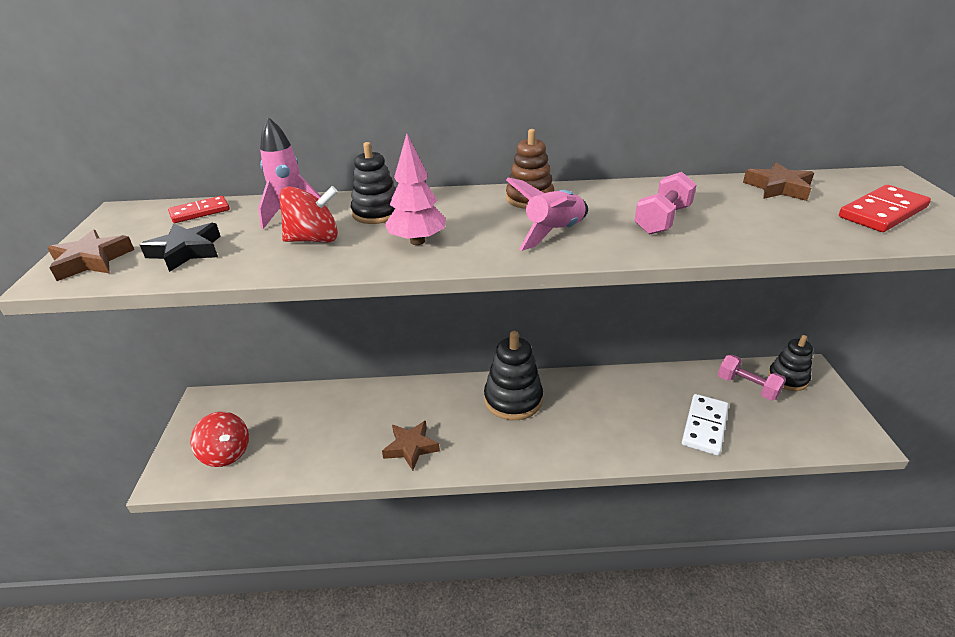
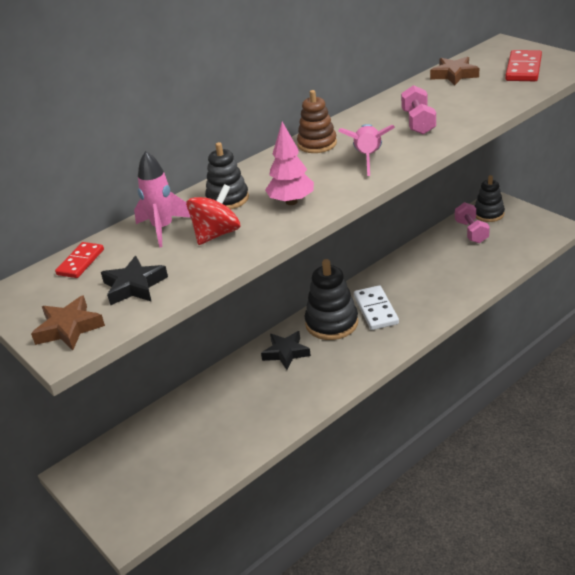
camera: 35 degrees left, 0 degrees up
(226, 453) = (154, 487): red spinning top -> none
(411, 447) = (297, 394): brown star -> none
(446, 403) = (286, 353): none -> black star
(705, 426) = (470, 269): white domino -> white domino (376, 310)
(747, 387) = (471, 232): pink dumbbell -> pink dumbbell turned 75 degrees clockwise

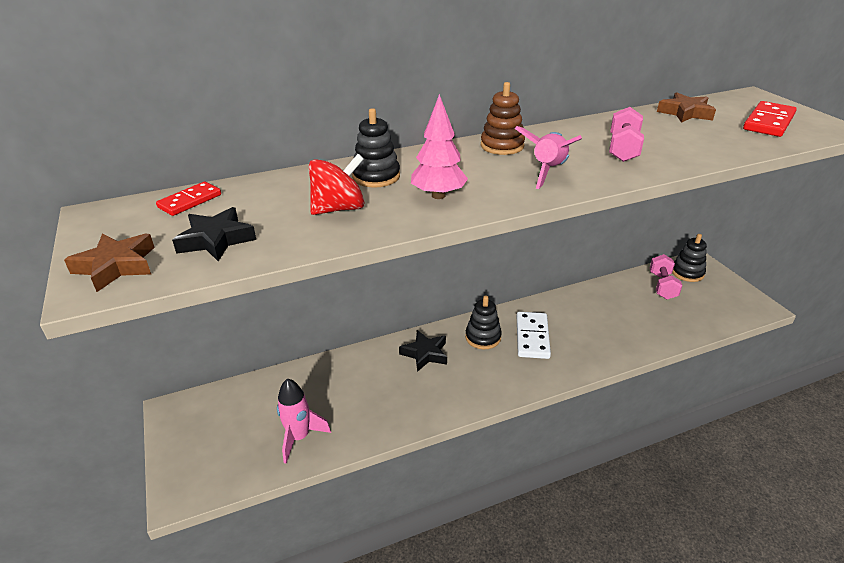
camera: 15 degrees right, 0 degrees up
(163, 229) = (292, 189): pink rocket -> pink rocket (299, 437)
(331, 323) = (483, 337): black stacking toy -> black stacking toy, size x0.65

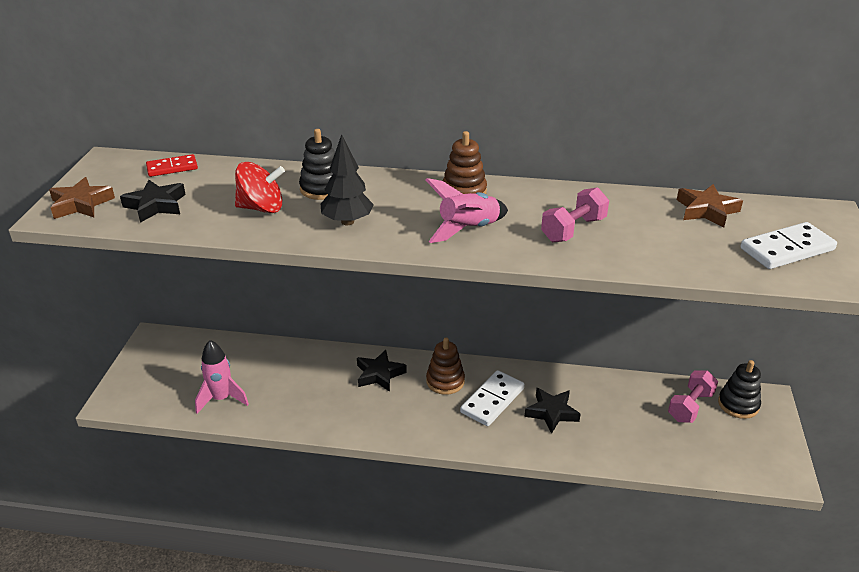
camera: 30 degrees right, 0 degrees up
(438, 195) = (347, 222): pink tree -> black tree
(483, 337) = (445, 381): black stacking toy -> brown stacking toy
(582, 328) = (551, 412): none -> black star
(769, 122) = (787, 249): red domino -> white domino

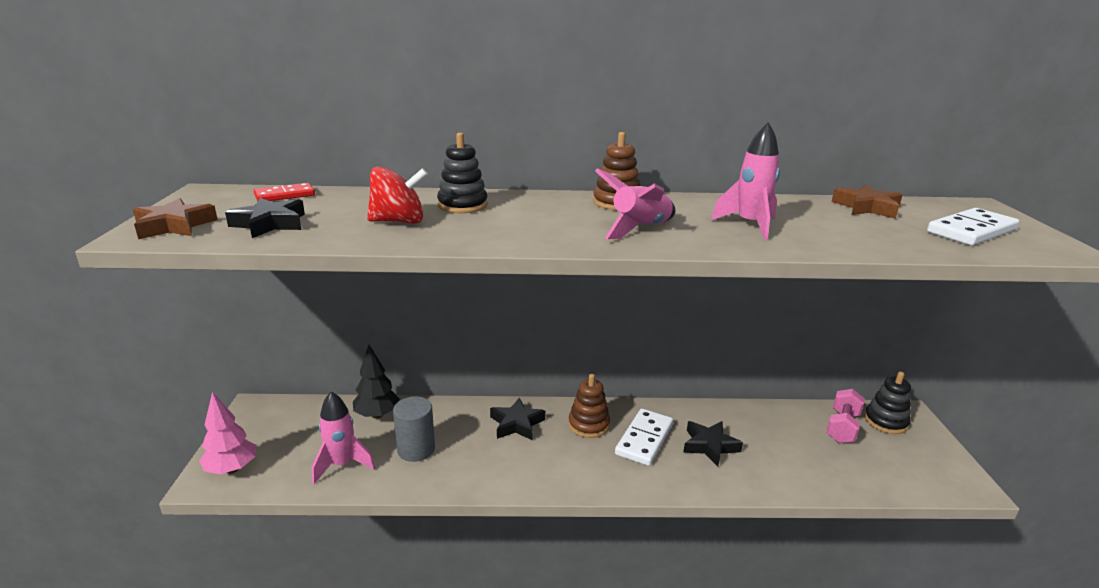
camera: 10 degrees left, 10 degrees down
(132, 394) = (232, 469): none -> pink tree
(286, 391) = (416, 449): none -> grey cylinder
(347, 222) = (502, 228): black tree -> black tree (377, 415)
(573, 229) = (749, 225): pink dumbbell -> pink rocket

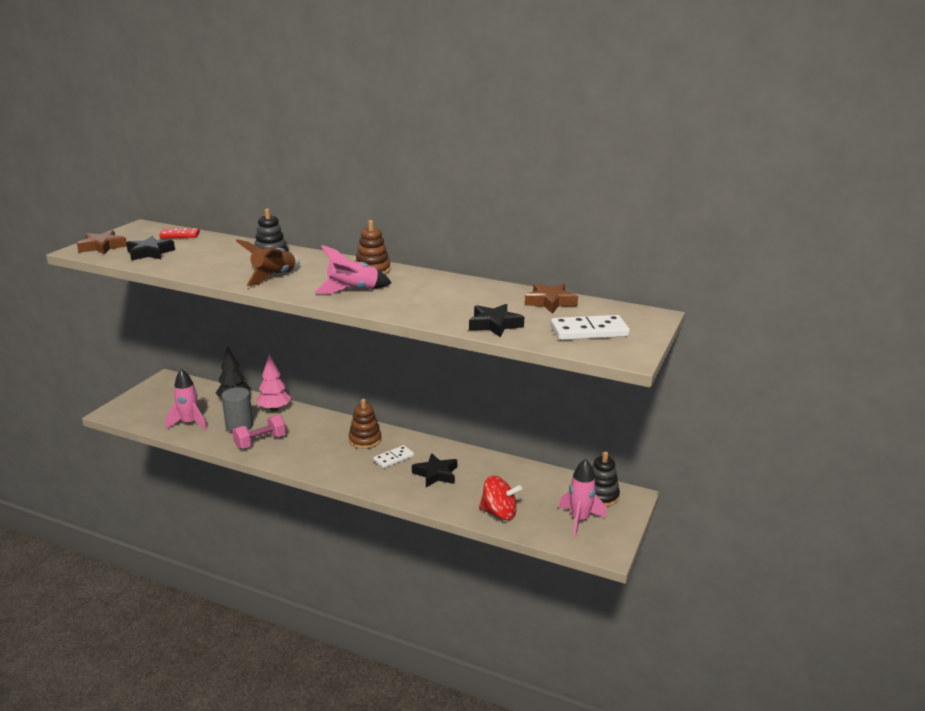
camera: 25 degrees right, 0 degrees up
(232, 469) = (129, 410): pink tree -> pink tree (274, 409)
(399, 221) = (219, 262): red spinning top -> red spinning top (499, 513)
(509, 229) = (274, 277): none -> brown rocket
(516, 424) = (317, 427): black star -> black star (494, 325)
(644, 439) = (393, 458): white domino -> white domino, size x0.64
(749, 225) = (431, 300): pink rocket -> pink rocket (579, 520)
(842, 427) = (557, 490): pink dumbbell -> pink dumbbell (260, 442)

